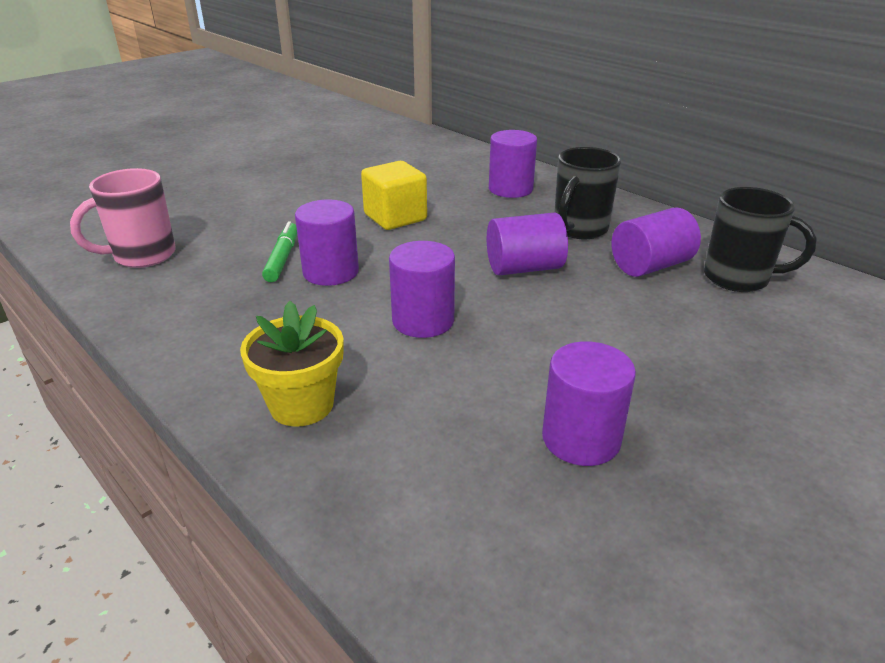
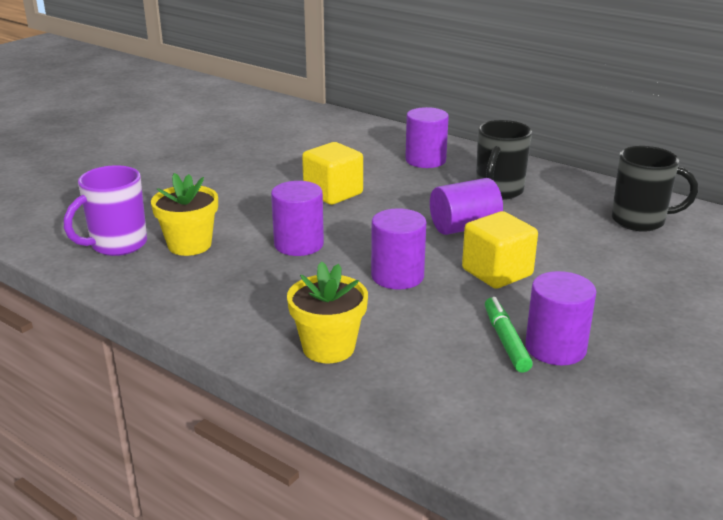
camera: 10 degrees left, 5 degrees down
(142, 256) = (117, 245): pink mug -> purple mug
(215, 262) = (189, 245): none -> yellow flower pot
(282, 258) = (249, 236): green marker -> green marker (505, 340)
(542, 327) = (497, 272): none -> yellow cube
(650, 266) = (567, 217): purple cylinder -> none

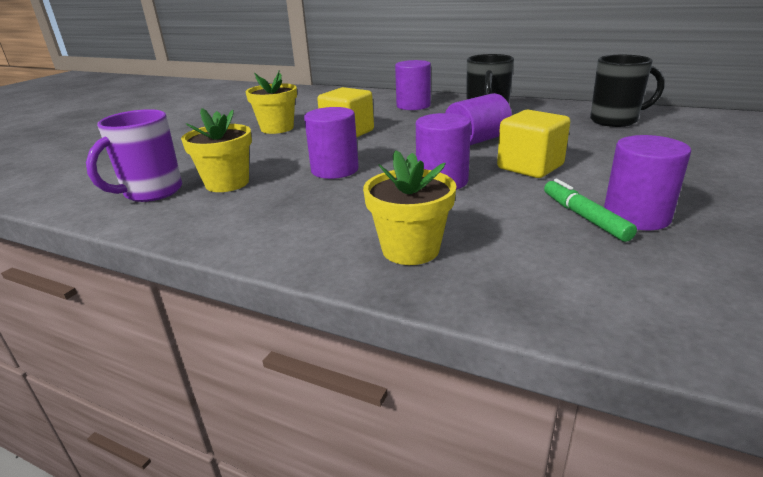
camera: 10 degrees left, 0 degrees up
(260, 174) = (277, 128): none -> yellow flower pot

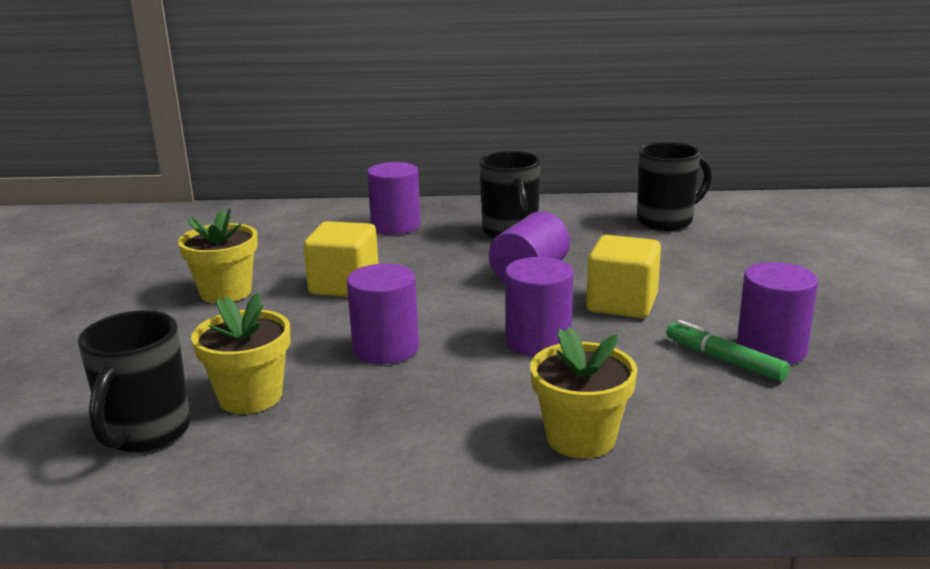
camera: 25 degrees left, 5 degrees down
(151, 192) = (146, 433): purple mug -> black mug

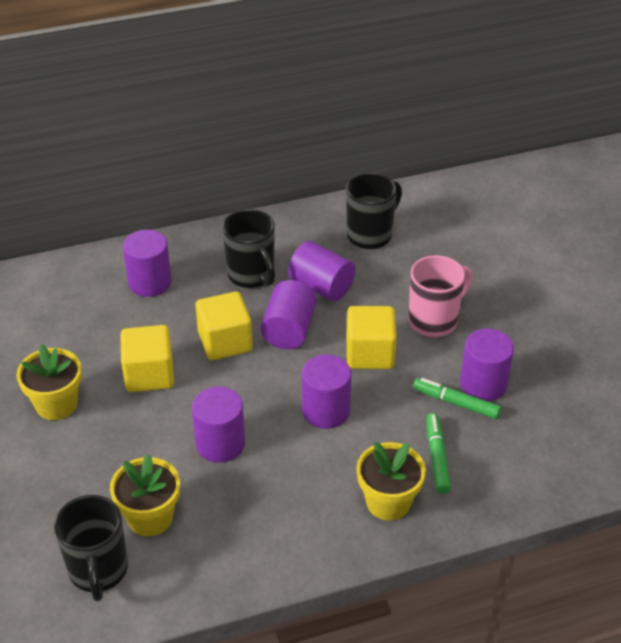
camera: 20 degrees left, 20 degrees up
(448, 273) = (225, 342): none -> yellow cube
(587, 249) = (321, 287): none -> purple cylinder
(675, 406) = (437, 457): none -> green marker
(721, 289) = (434, 320): none -> pink mug

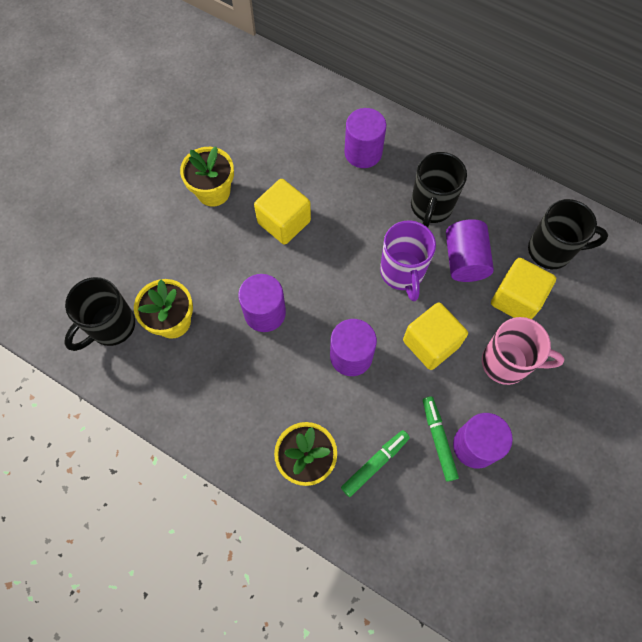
camera: 50 degrees right, 25 degrees up
(225, 342) = (354, 242): yellow cube -> yellow cube (516, 299)
(289, 330) = (402, 273): purple cylinder -> purple mug

